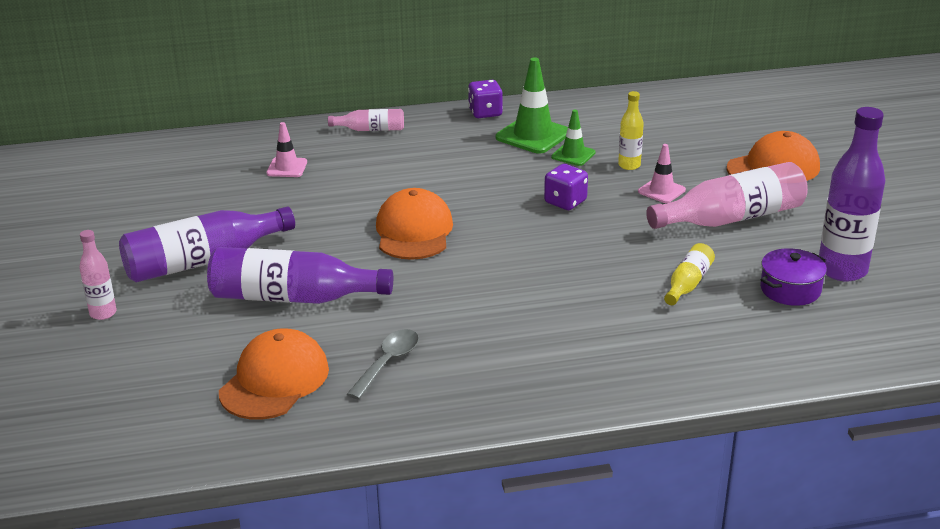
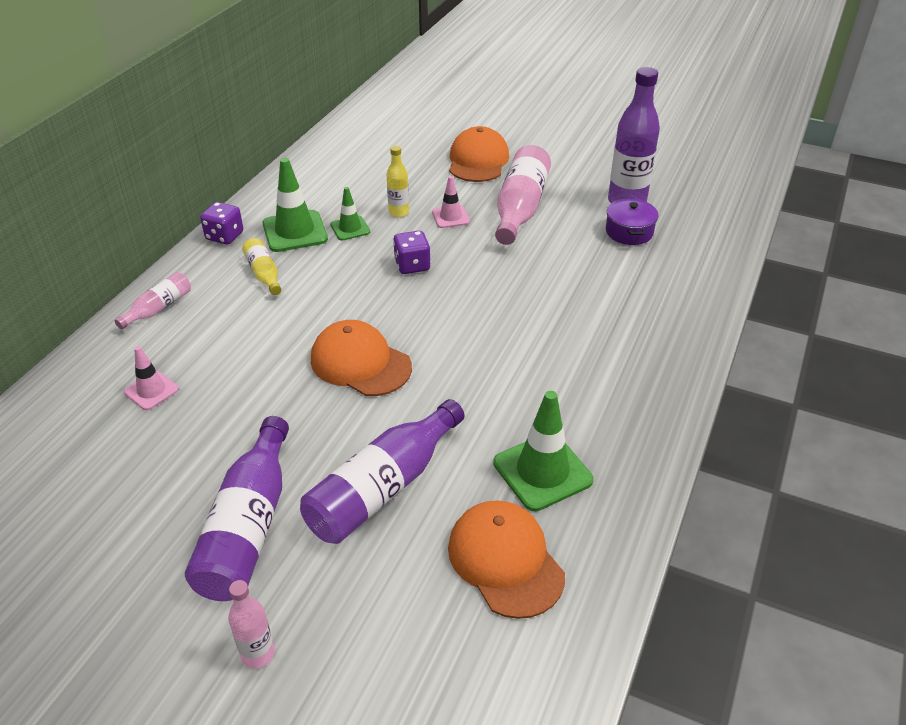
camera: 55 degrees left, 10 degrees up
(388, 363) = (542, 471): grey spoon -> green traffic cone
(688, 284) = (581, 268): yellow bottle -> yellow bottle (264, 274)

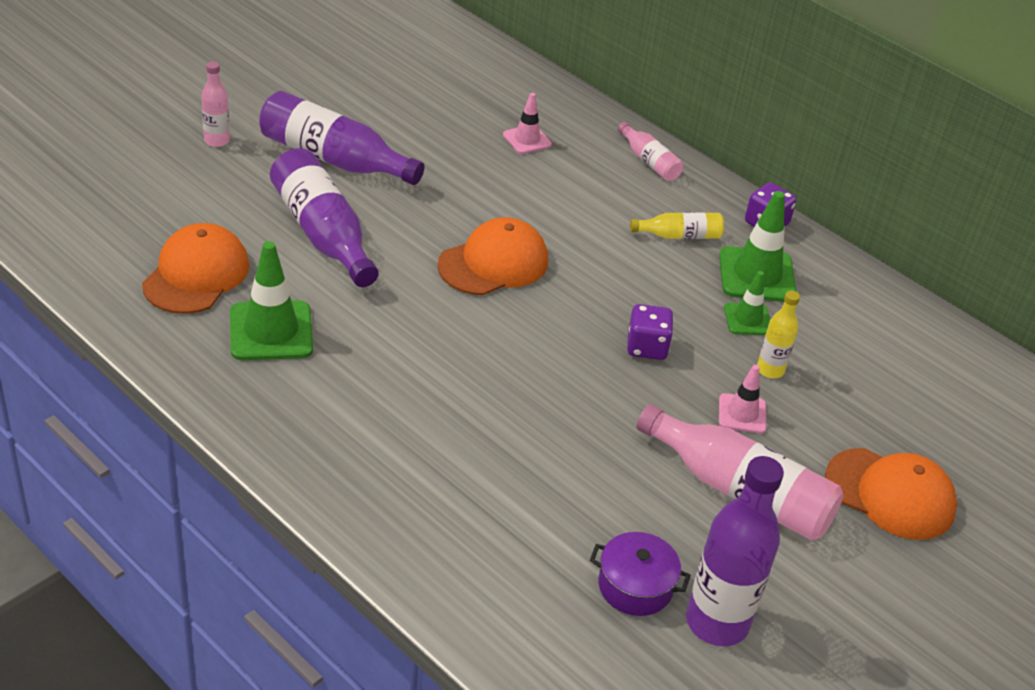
camera: 105 degrees right, 0 degrees up
(505, 560) = (196, 274): orange cap -> orange cap turned 60 degrees counterclockwise

